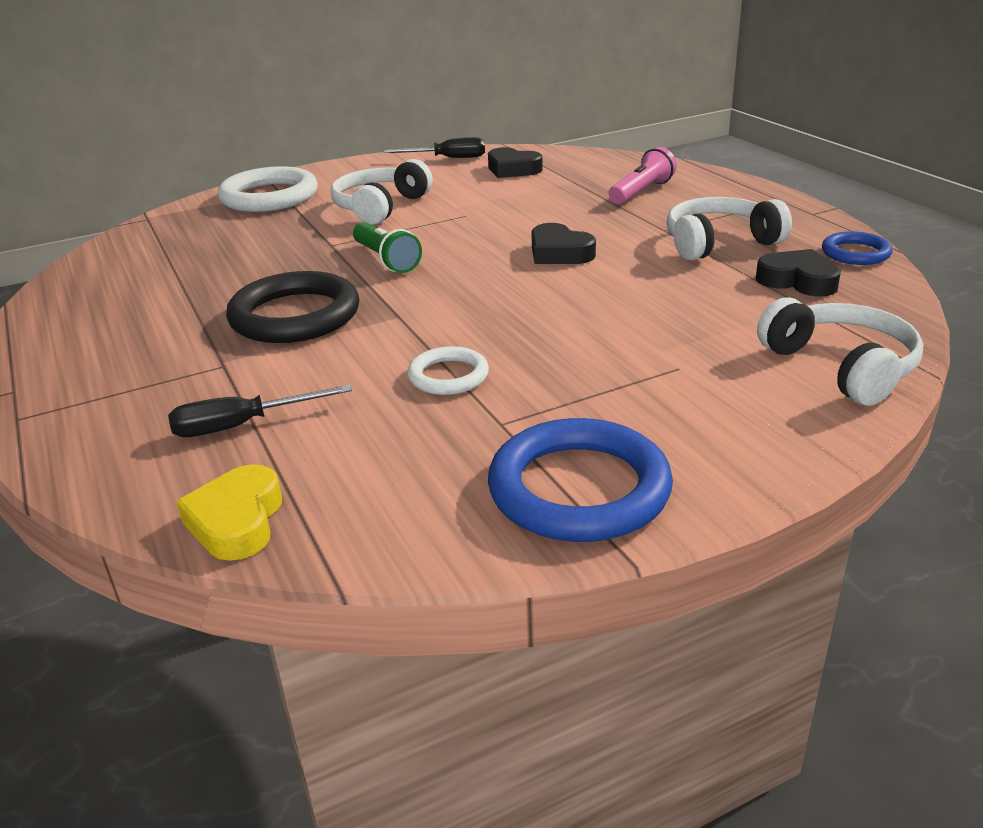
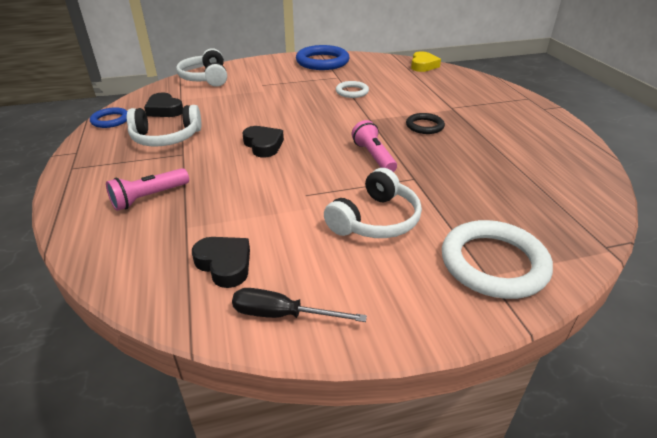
camera: 170 degrees left, 5 degrees up
(242, 425) = (432, 86): black screwdriver -> none
(295, 316) = (424, 126): black ring -> black ring, size x0.54
(386, 260) = (374, 157): green flashlight -> pink flashlight

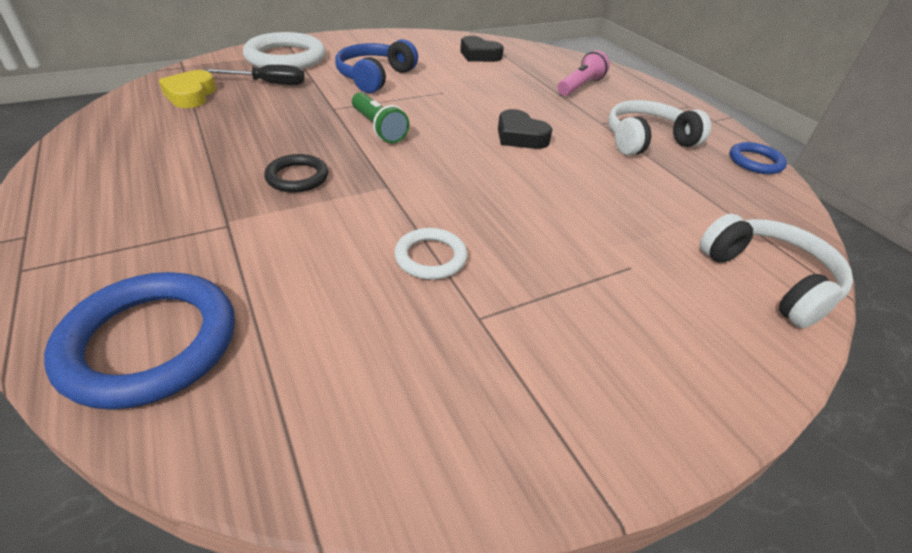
camera: 165 degrees right, 5 degrees up
(164, 110) = (715, 184): black heart -> none
(282, 315) = (429, 40): black screwdriver -> black screwdriver (268, 83)
(322, 62) = (557, 409): blue ring -> blue ring (150, 343)
(374, 157) = (378, 128): pink flashlight -> green flashlight
(375, 220) = (374, 77): white headphones -> blue headphones
(423, 65) = (218, 426): yellow heart -> yellow heart (190, 95)

